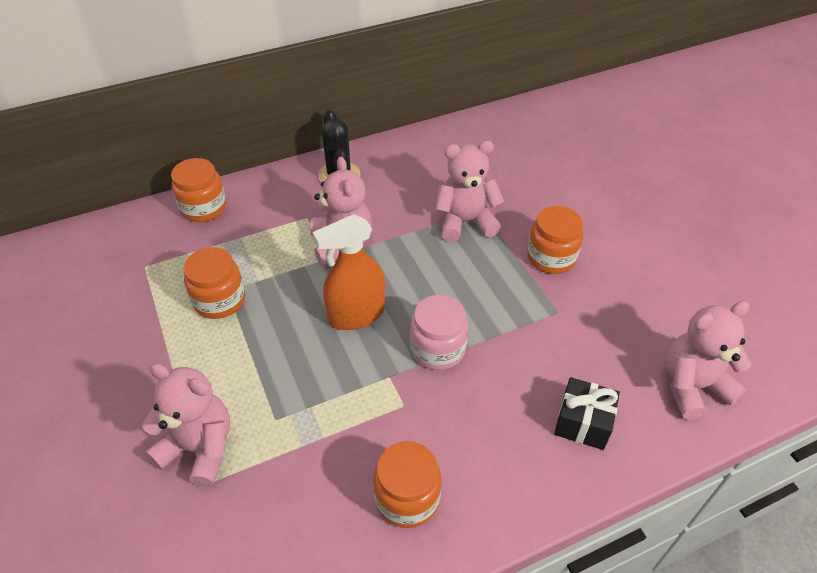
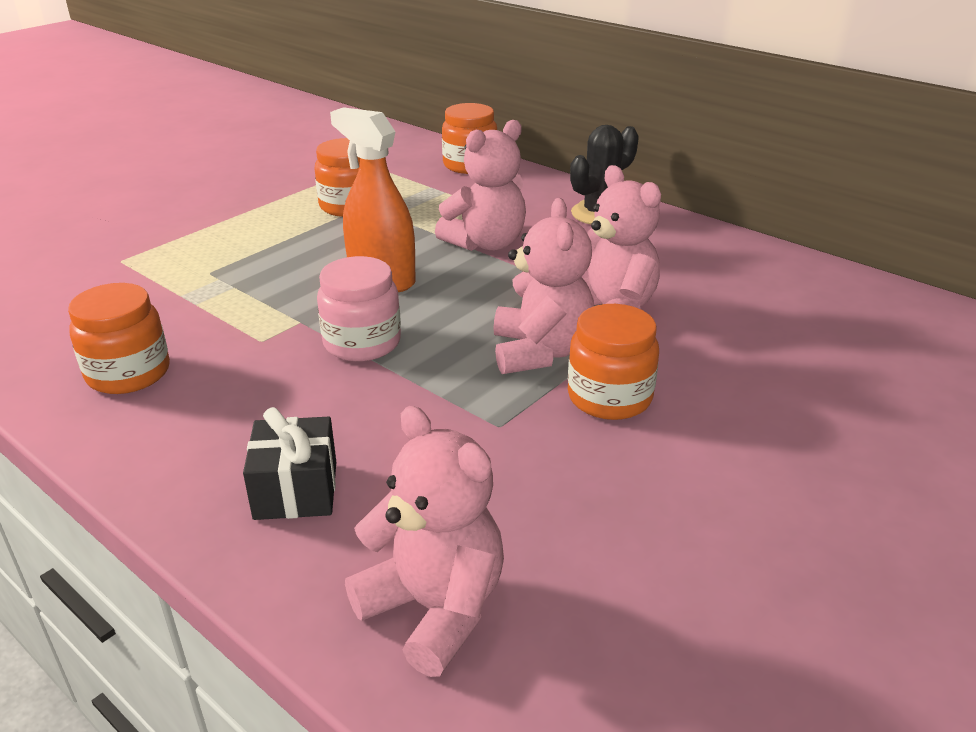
camera: 65 degrees right, 15 degrees down
(200, 448) = (160, 247): pink teddy bear -> pink teddy bear (540, 352)

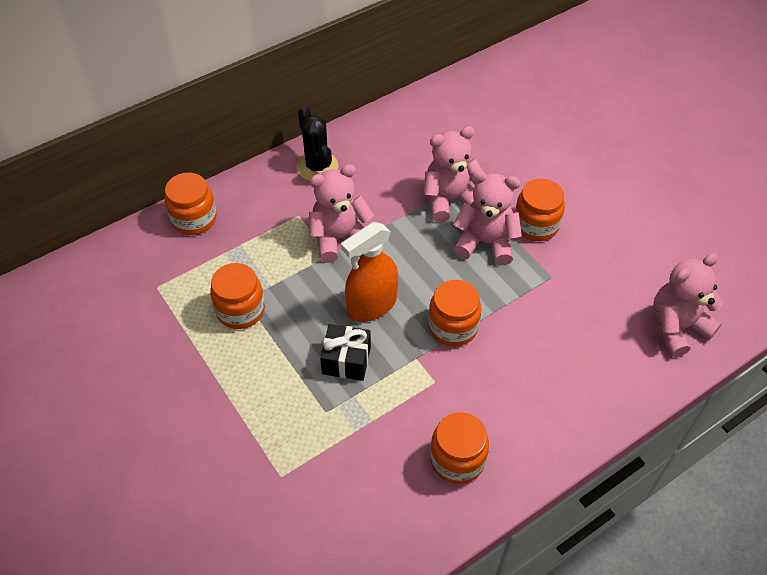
camera: 75 degrees left, 20 degrees up
(295, 490) = (590, 373): black gift -> black gift (346, 360)
(362, 343) = (453, 327): pink jar -> orange jar
(486, 243) = (339, 238): pink teddy bear -> pink teddy bear turned 90 degrees counterclockwise

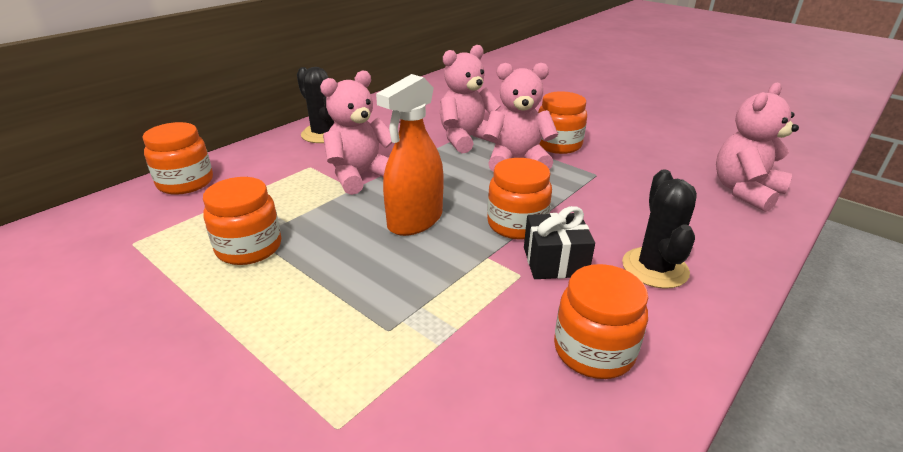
camera: 15 degrees left, 20 degrees down
(346, 360) = (400, 273): black gift -> black gift (555, 262)
(541, 398) = (655, 268): none -> black cactus

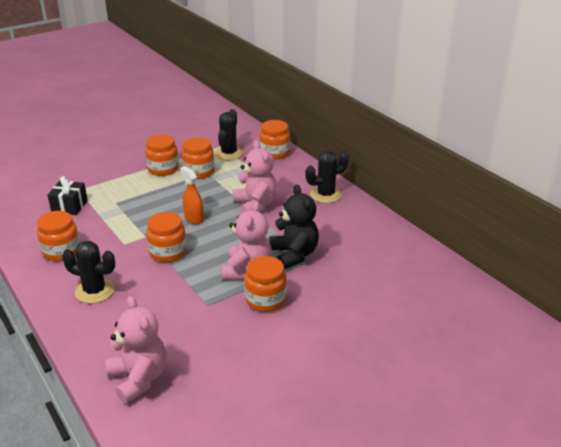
camera: 105 degrees right, 0 degrees up
(173, 227) = (229, 153): none -> black cactus
(231, 298) = (163, 169): none -> orange jar
(415, 220) = (194, 218): orange spray bottle -> orange spray bottle, size x0.65
(466, 139) = (294, 254): pink teddy bear -> black teddy bear
(555, 262) = (125, 257): black gift -> black gift (69, 206)

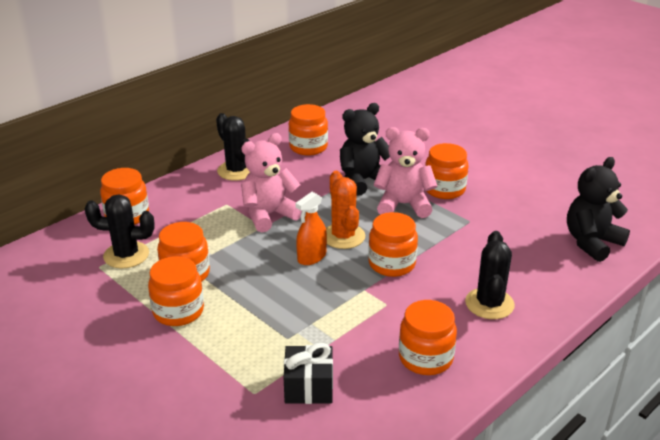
camera: 100 degrees left, 0 degrees up
(139, 378) = (591, 242): pink teddy bear -> black teddy bear
(213, 235) = (343, 236): none -> orange cactus
(360, 232) = (308, 147): none -> orange jar

